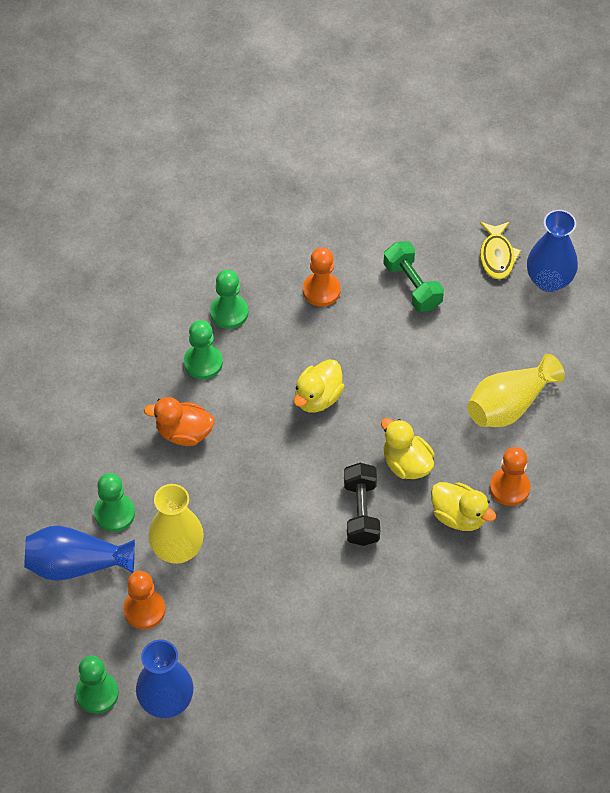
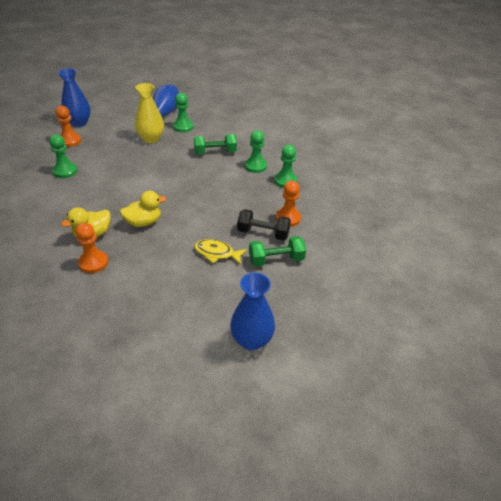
camera: 105 degrees right, 15 degrees down
(97, 693) = (99, 109): green pawn -> green pawn (65, 171)
(144, 610) = (127, 125): orange pawn -> orange pawn (70, 141)
(184, 433) = (215, 152): orange duck -> green dumbbell
(318, 398) = (210, 199): yellow duck -> none
(361, 512) = (125, 198): black dumbbell -> black dumbbell (263, 233)
(497, 256) = (287, 314): yellow fish -> yellow fish (217, 253)
(509, 405) = (154, 281): yellow vase -> none

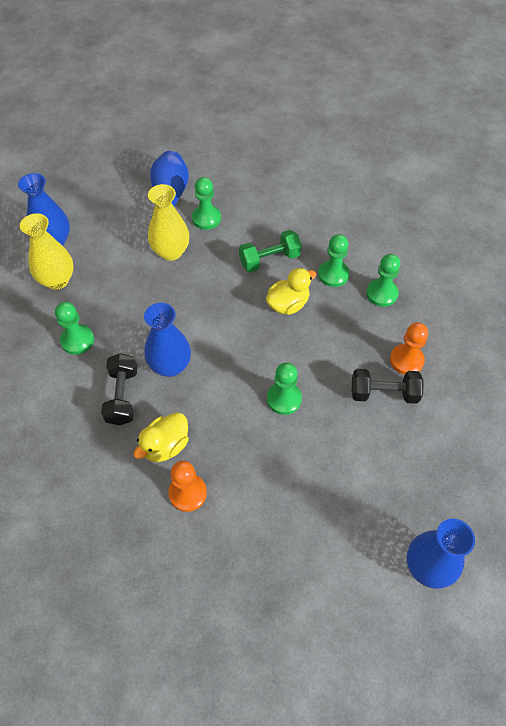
camera: 10 degrees left, 15 degrees up
(70, 141) = (57, 280): orange pawn -> yellow vase
(78, 204) = (122, 396): none -> black dumbbell
(119, 194) = (170, 366): none -> blue vase
(143, 222) = (224, 409): yellow duck -> yellow duck (288, 304)
(189, 224) = (284, 399): none -> green pawn
(217, 253) = (338, 441): yellow fish -> none
(276, 260) = (415, 434): green dumbbell -> none

